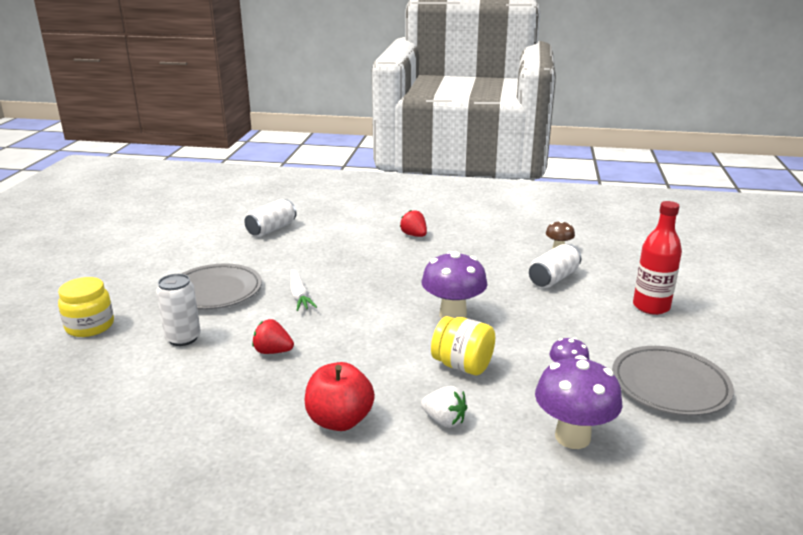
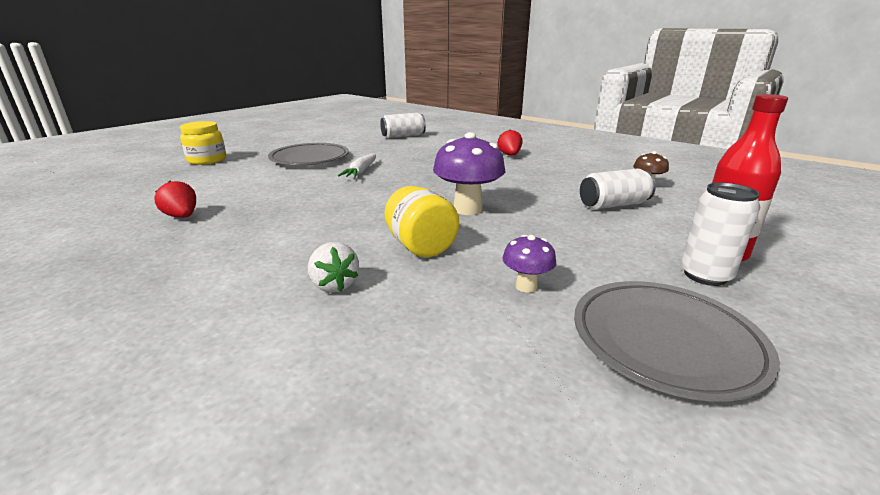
camera: 30 degrees right, 0 degrees up
(183, 338) = (244, 177): white can -> white can (705, 275)
(273, 351) = (285, 197): red strawberry -> red strawberry (182, 216)
(339, 420) = (249, 255): red apple -> none
(572, 437) = (450, 352): purple mushroom -> none

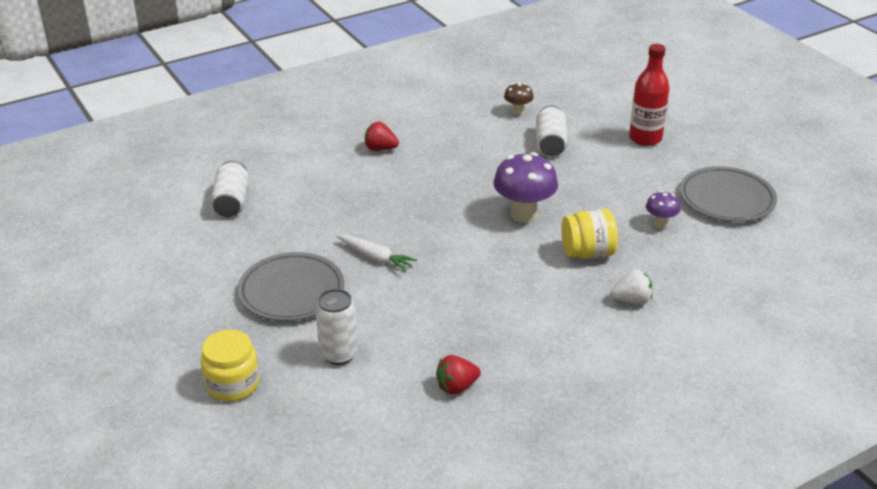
camera: 70 degrees left, 10 degrees up
(705, 275) = (670, 157): white can -> white can (338, 354)

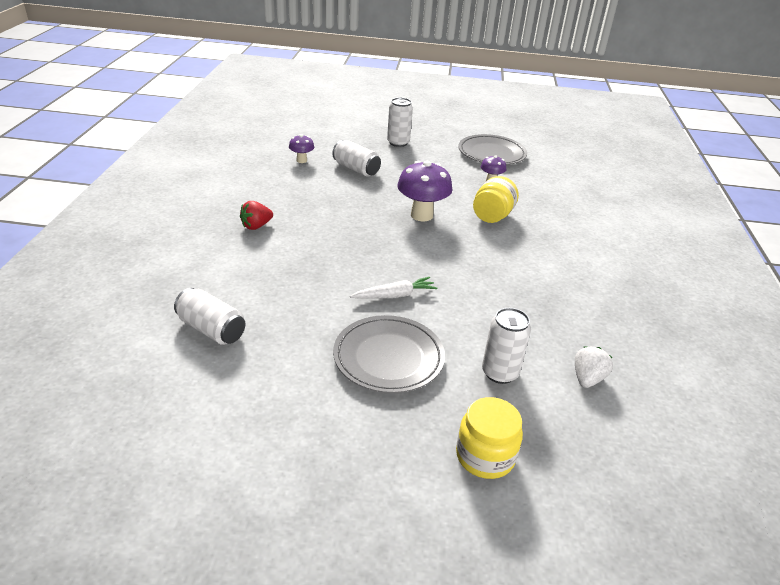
camera: 55 degrees left, 0 degrees up
(456, 387) = (589, 335): red strawberry -> none
(518, 112) = (301, 160): brown mushroom -> purple mushroom
(632, 300) = (557, 227): white strawberry -> white strawberry (587, 379)
(645, 138) = (398, 143): red bottle -> white can

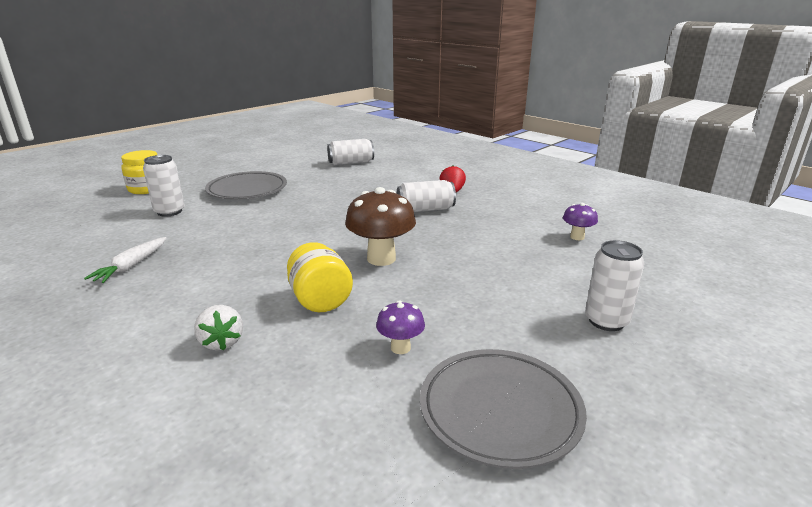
camera: 130 degrees right, 10 degrees down
(356, 169) = (530, 259): white can -> white can (425, 209)
(394, 295) = (293, 208): white carrot -> white carrot (131, 266)
(421, 215) = (381, 258): purple mushroom -> brown mushroom
(587, 379) = (99, 234): white strawberry -> white strawberry (221, 342)

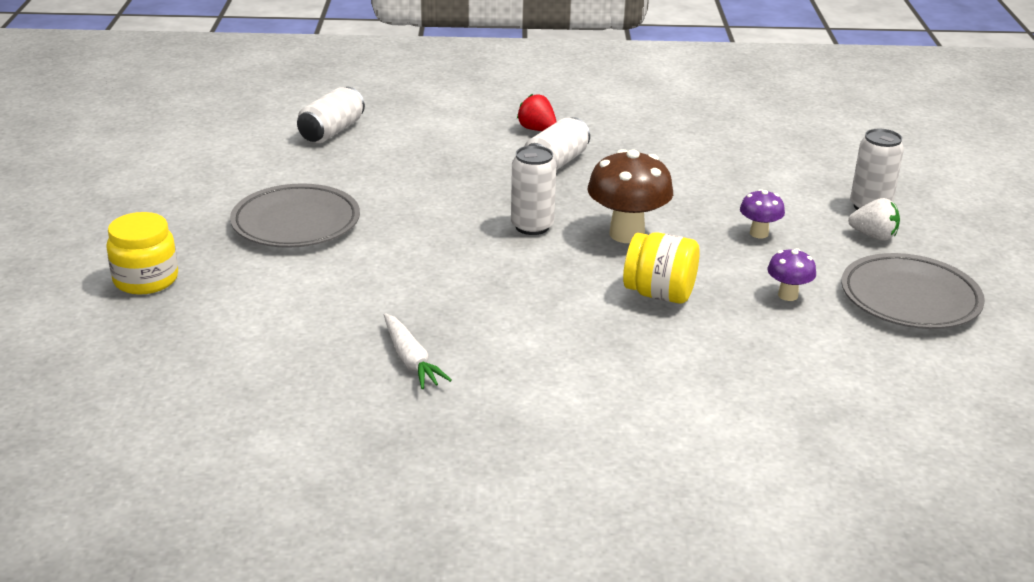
camera: 45 degrees left, 5 degrees up
(169, 212) = (274, 291): white can -> white can (532, 226)
(221, 342) = (663, 363): white strawberry -> white strawberry (873, 236)
(577, 237) = (736, 139): purple mushroom -> purple mushroom (759, 233)

